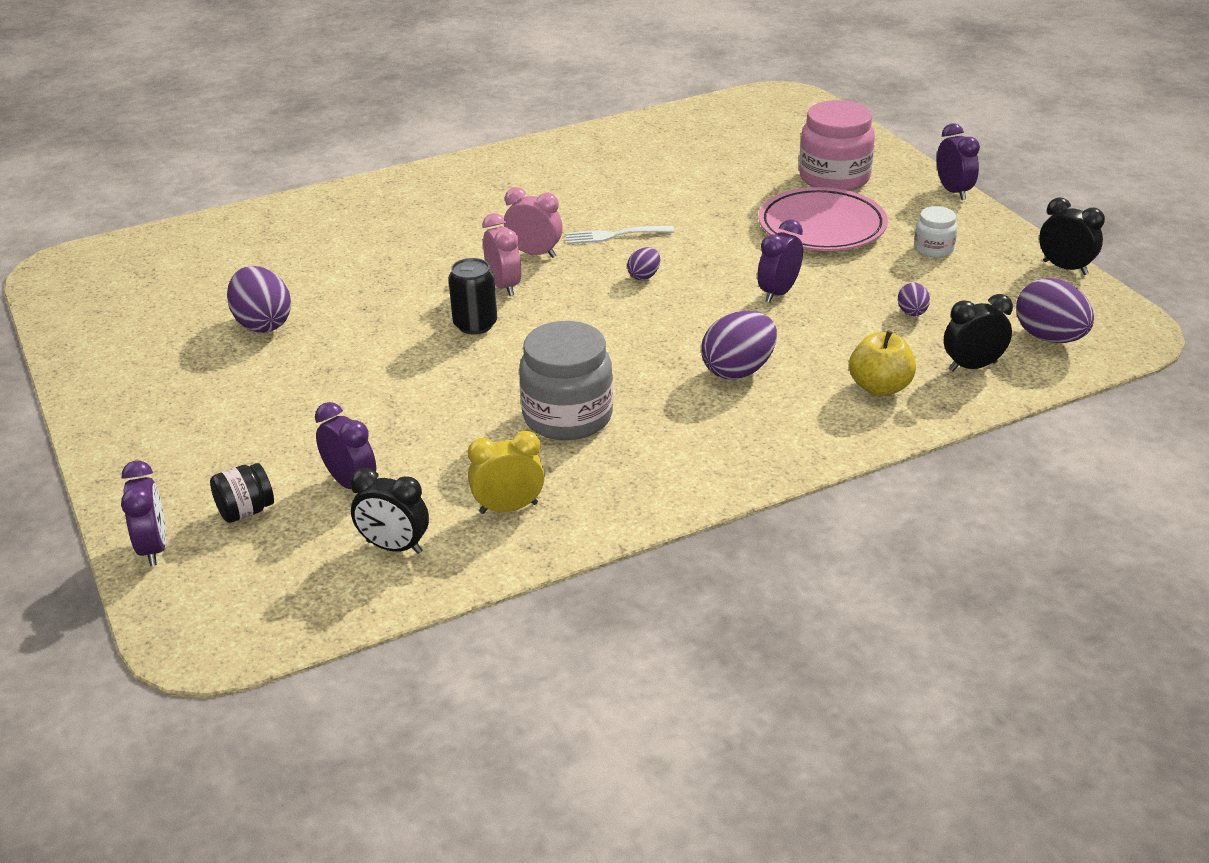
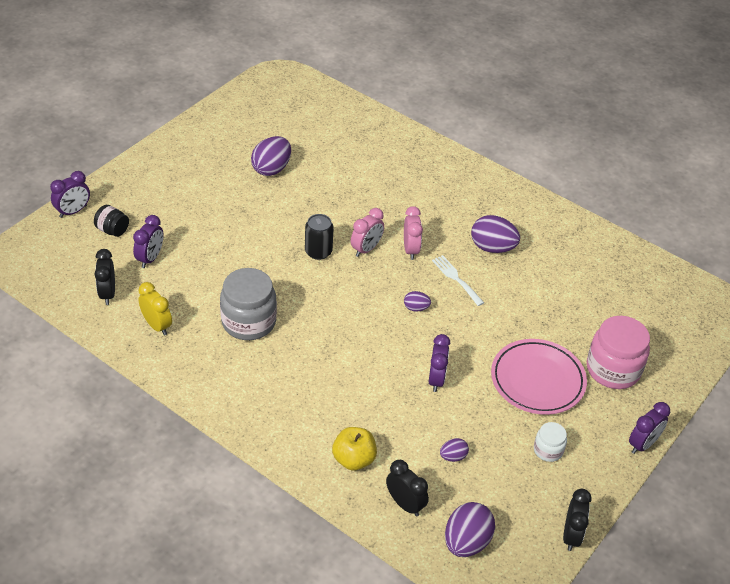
camera: 60 degrees right, 10 degrees up
(738, 370) = (335, 384): purple egg -> purple egg (492, 248)
(778, 293) = (436, 379): purple clock -> purple clock turned 90 degrees clockwise

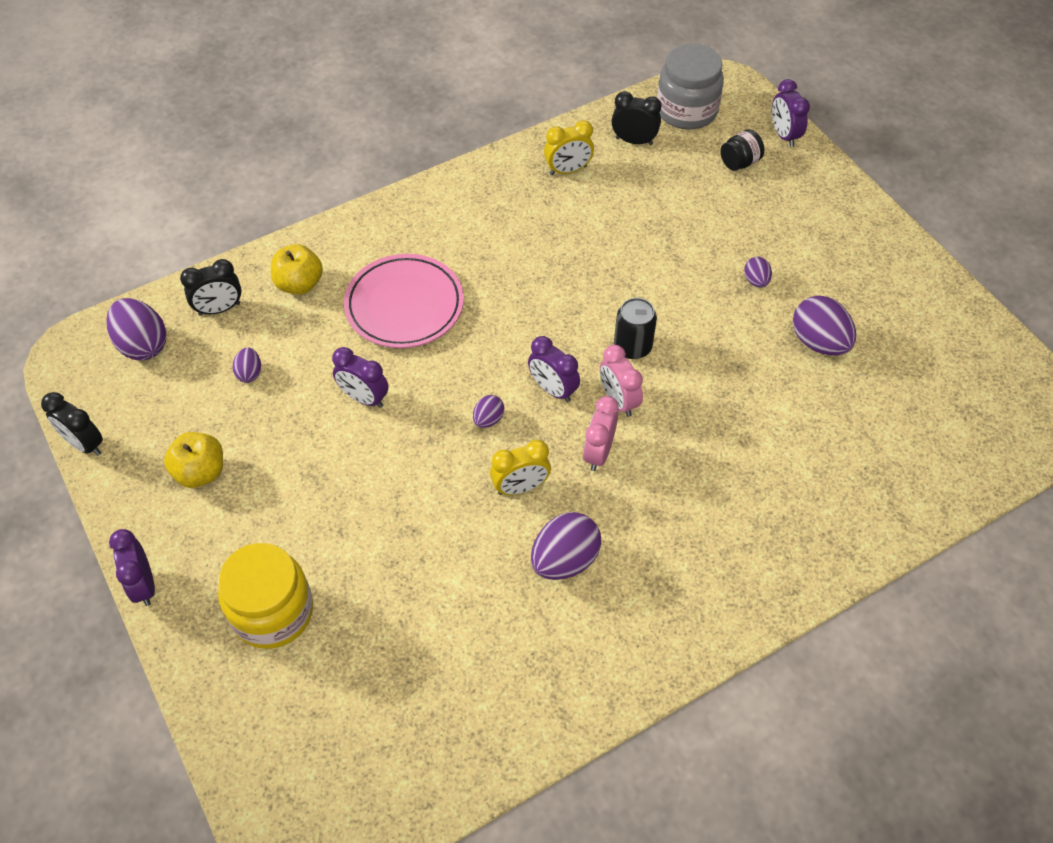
camera: 115 degrees right, 10 degrees up
(150, 258) = (678, 185): purple clock -> purple clock (553, 389)
(231, 204) = (756, 281): none -> purple egg
(249, 322) = (539, 247): grey jar -> grey jar (686, 111)
(410, 250) = (598, 453): pink clock -> pink clock turned 90 degrees clockwise
(457, 279) = (520, 487): white fork -> yellow clock
(537, 380) = (305, 509): pink plate -> pink plate (404, 305)
(548, 450) = (200, 472): white jar -> yellow apple
(613, 369) = (272, 612): pink jar -> yellow jar

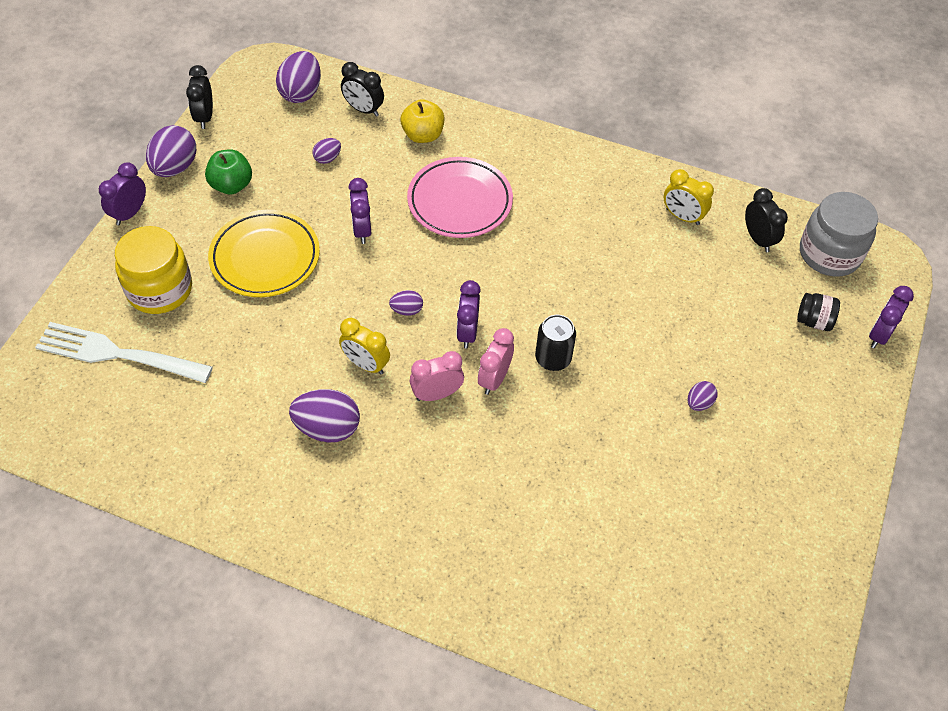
camera: 50 degrees right, 0 degrees up
(200, 472) = (231, 185): yellow apple -> green apple
(320, 496) = (265, 257): none -> yellow plate
(320, 696) = (119, 354): none -> white fork
(819, 342) = (679, 483): purple egg -> purple egg (175, 167)

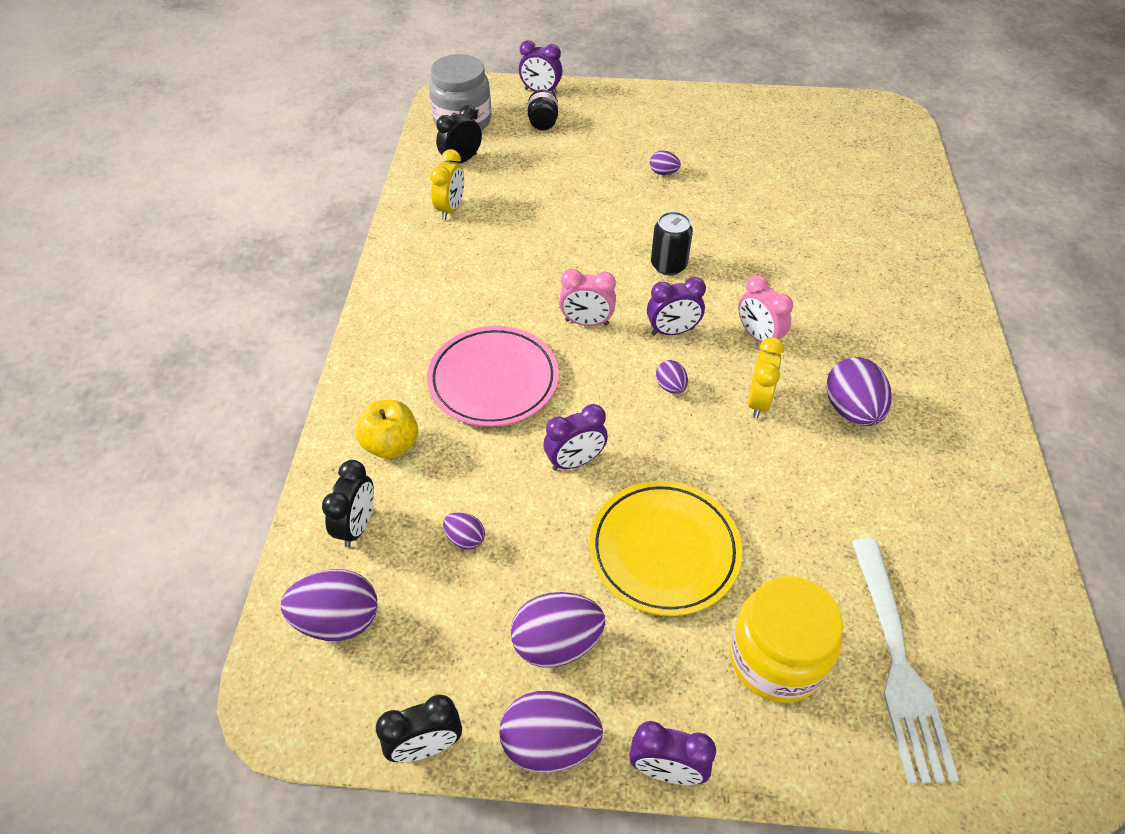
camera: 105 degrees left, 5 degrees down
(231, 185) = (557, 643): green apple -> purple egg
(494, 379) = (715, 300): pink clock -> pink clock (586, 322)

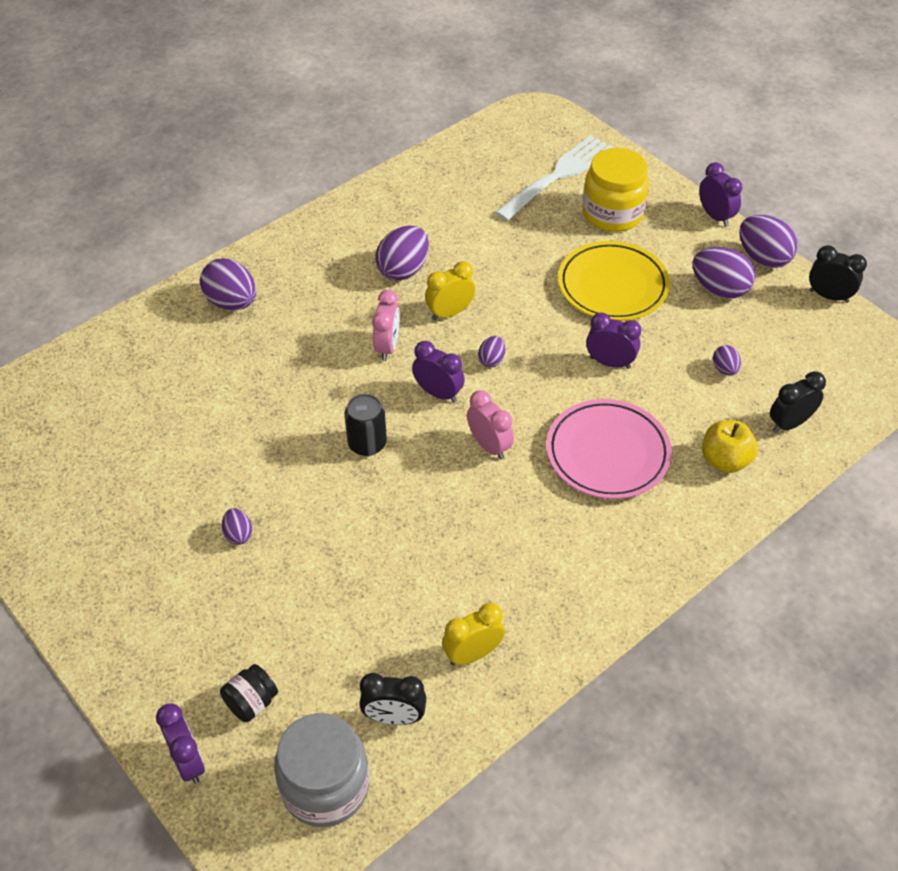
camera: 135 degrees left, 0 degrees up
(338, 620) = (839, 380): purple egg -> purple egg (232, 302)

